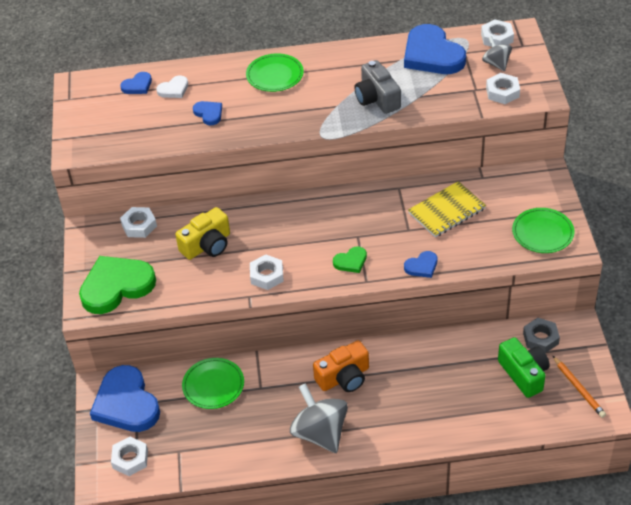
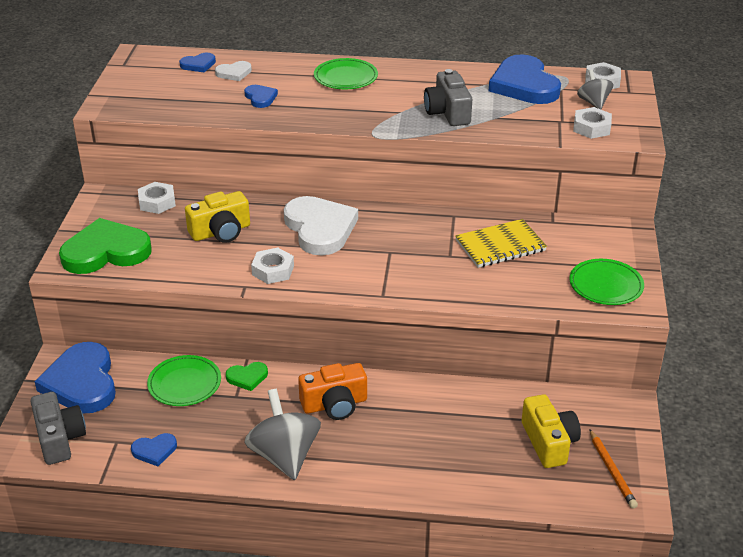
camera: 10 degrees right, 10 degrees down
(130, 459) = (59, 438): white nut -> grey camera
(290, 224) = (320, 228): none -> white heart
(351, 261) = (372, 274): green heart -> green heart (247, 377)
(422, 266) = (452, 292): blue heart -> blue heart (154, 450)
(524, 374) = (549, 442): green camera -> yellow camera
(540, 338) = (581, 409): grey nut -> none

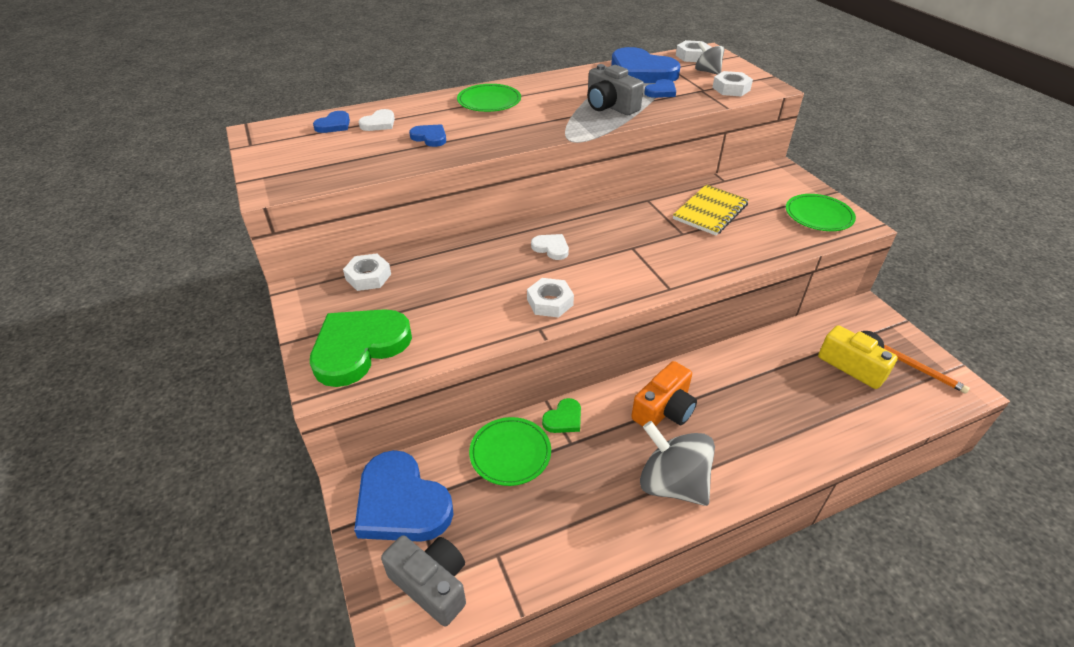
camera: 30 degrees left, 5 degrees up
(154, 450) = (546, 544): blue heart -> blue heart (661, 91)
(221, 232) = (462, 283): yellow camera -> none
(320, 228) = (551, 248): white heart -> white heart, size x0.46

